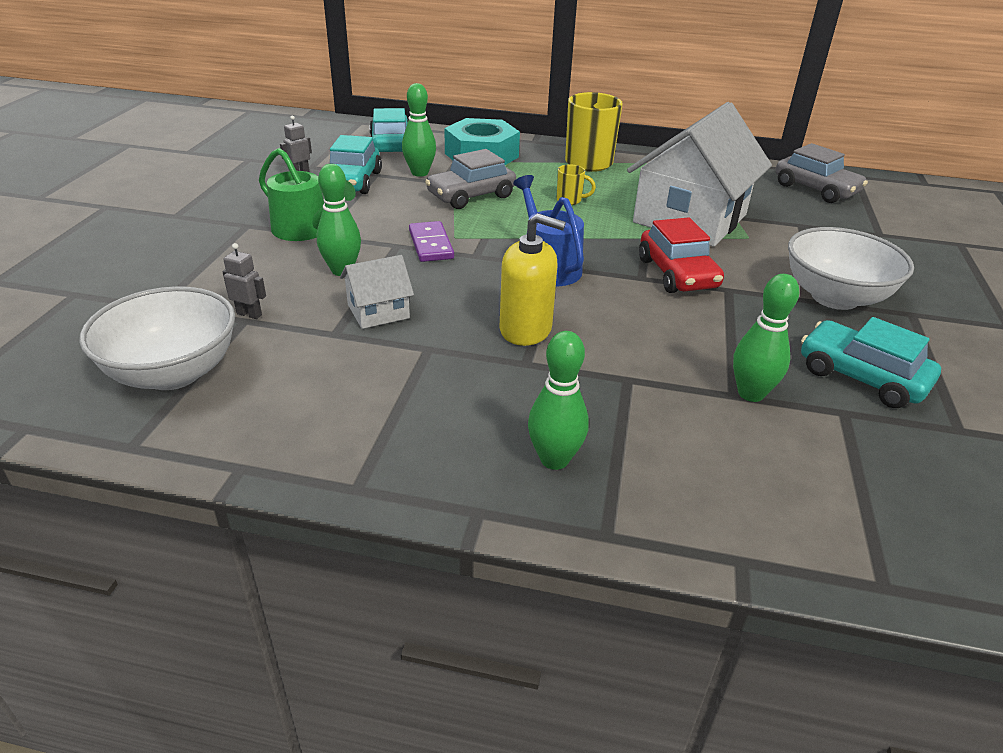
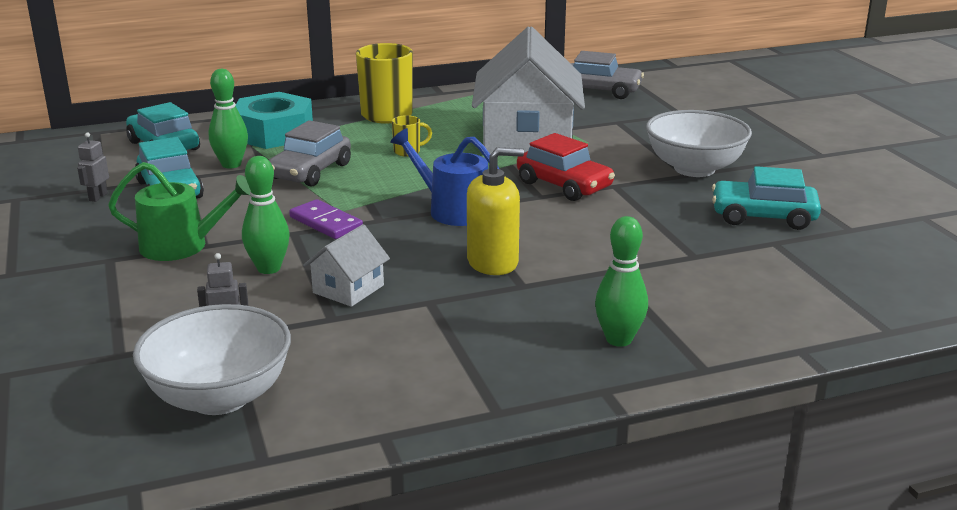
camera: 30 degrees left, 10 degrees down
(751, 393) = (704, 251): green bowling pin -> none

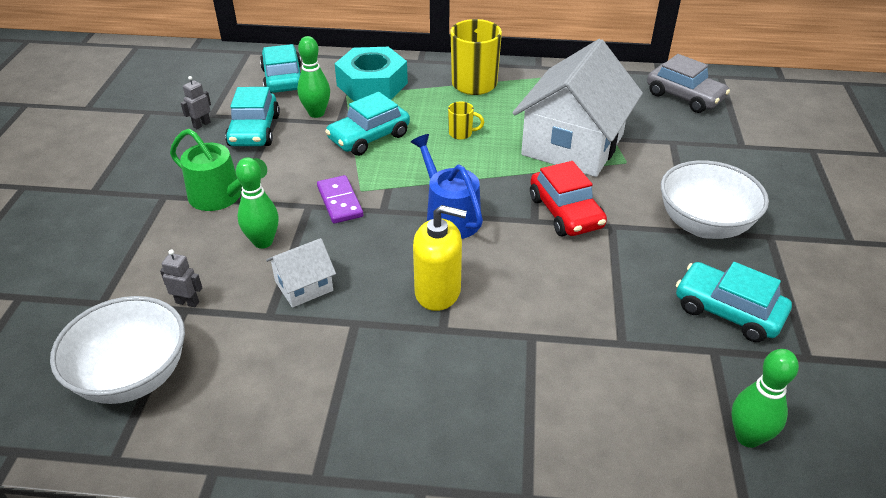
camera: 25 degrees right, 15 degrees up
(310, 171) = (369, 137): grey car -> turquoise car
(619, 339) = (477, 428): green bowling pin -> green bowling pin (748, 437)

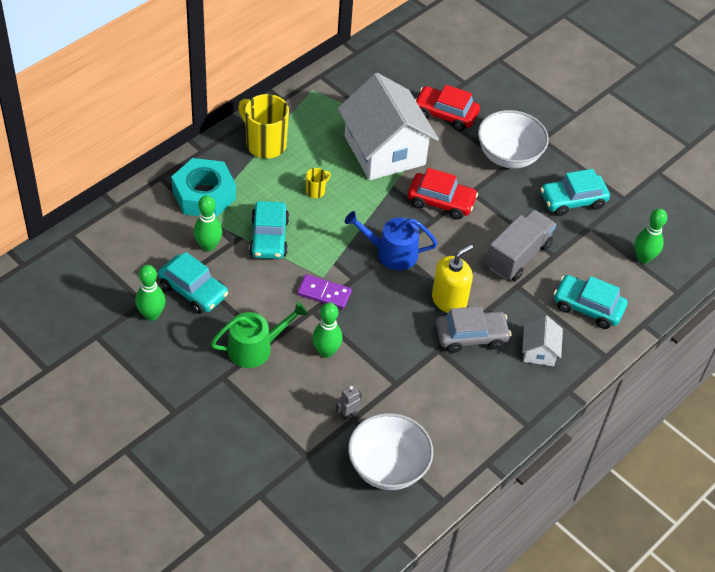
camera: 55 degrees left, 10 degrees up
(201, 124) = (151, 314): grey robot -> green bowling pin
(283, 79) = (139, 237): turquoise car -> turquoise car (587, 307)
(304, 286) = (386, 354): white house -> white house (539, 351)
(576, 311) = (518, 256): none -> grey truck
(681, 155) = (445, 114): none -> red car
(684, 96) = (394, 63): grey car -> grey car (471, 336)

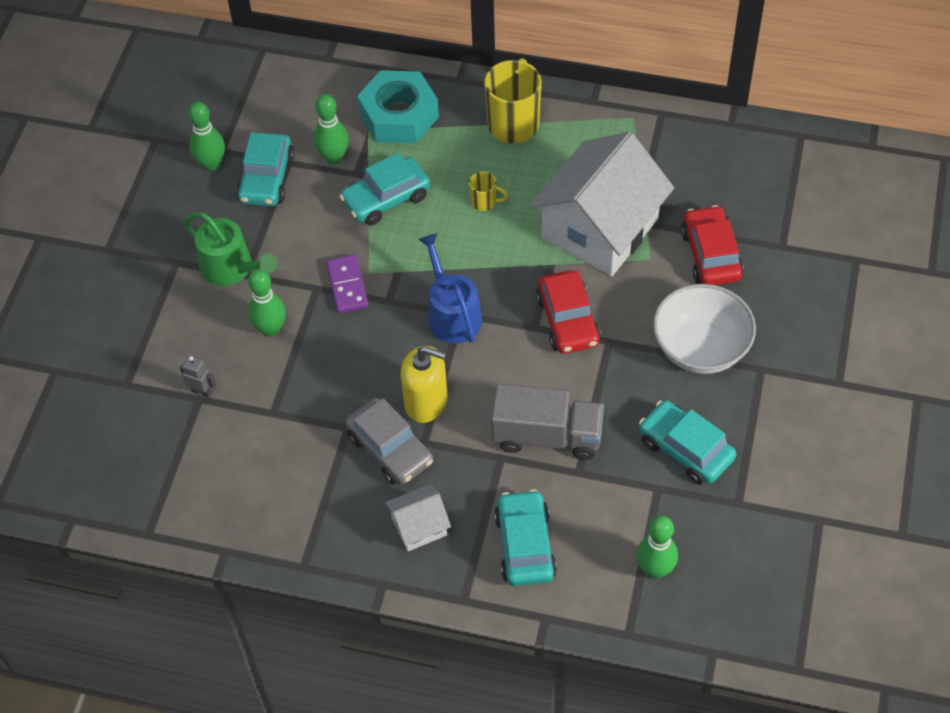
camera: 65 degrees right, 5 degrees up
(388, 467) = (158, 461): white bowl -> none

